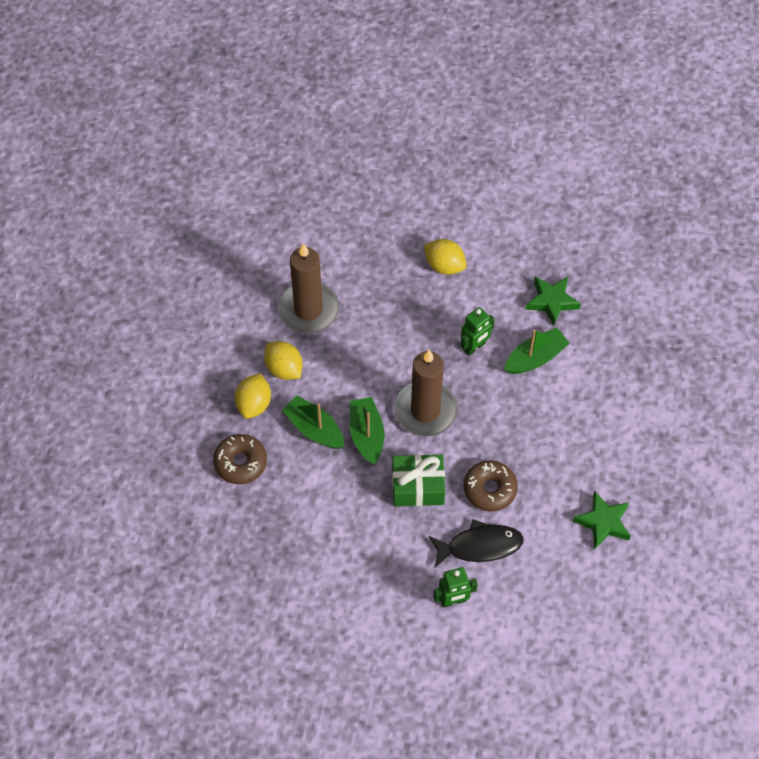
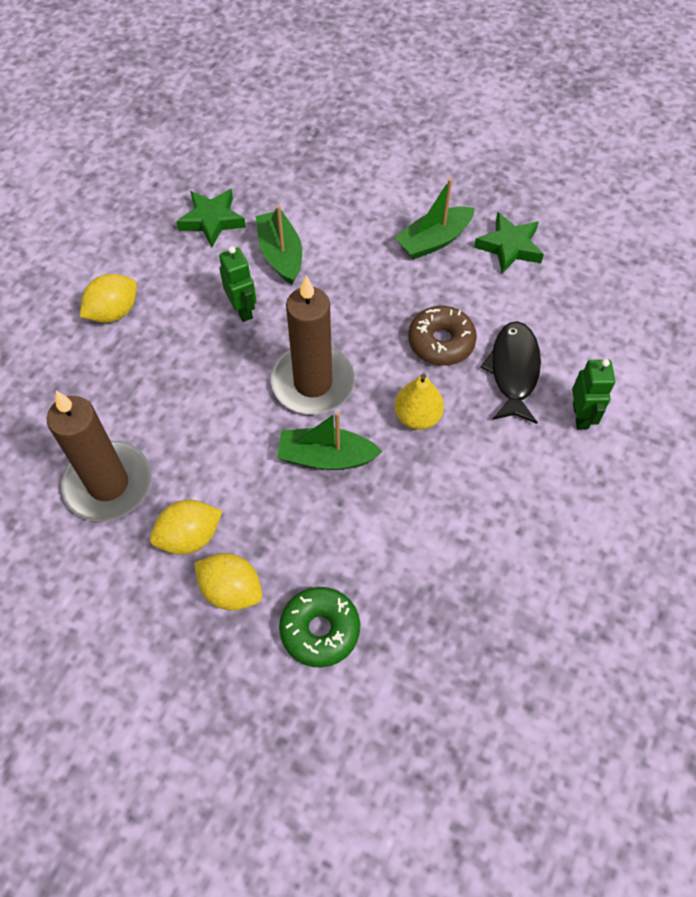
camera: 75 degrees left, 0 degrees up
(240, 462) = (320, 630): brown donut -> green donut
(314, 429) = (297, 519): green boat -> green boat (434, 241)
(418, 486) = (417, 417): green gift -> yellow pear

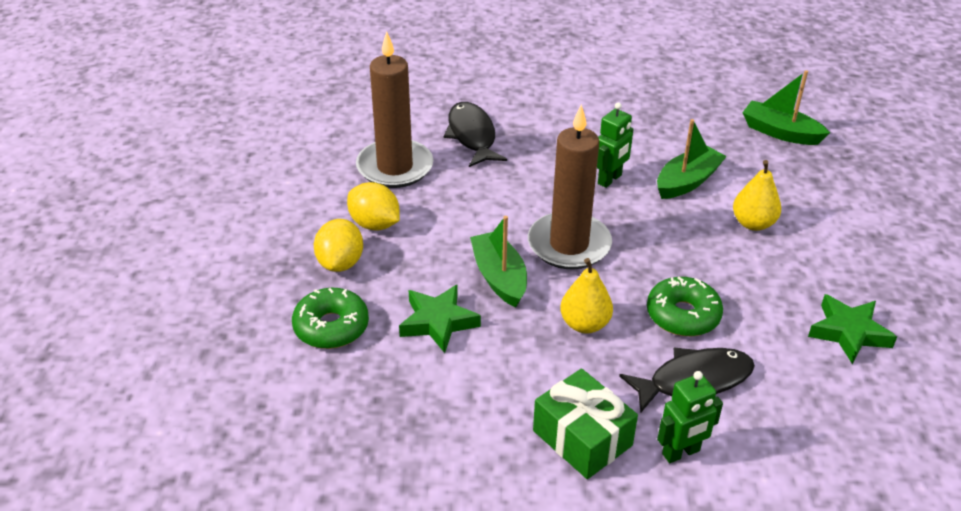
camera: 65 degrees right, 20 degrees down
(102, 392) = (472, 136): none -> black fish
(114, 312) = (549, 115): yellow lemon -> none
(212, 220) = (685, 132): green star -> green star (438, 322)
(360, 238) = (753, 223): none -> yellow pear
(434, 241) = (800, 273): green boat -> green boat (780, 132)
(441, 342) = (683, 315): brown donut -> green donut
(540, 477) = (582, 438): none -> green gift

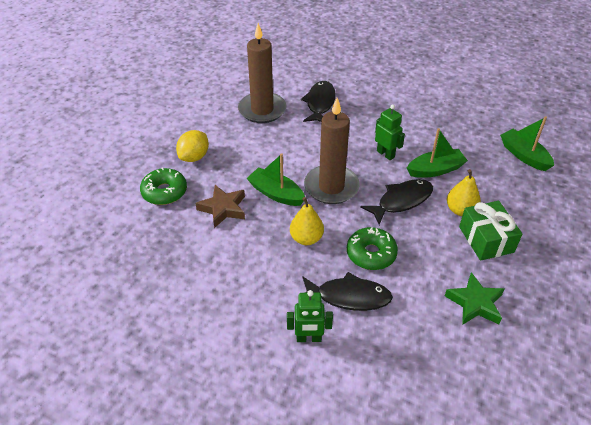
camera: 25 degrees right, 5 degrees up
(374, 224) = (228, 140): yellow lemon -> none
(438, 322) = (223, 208): green star -> brown star
(499, 277) = (276, 193): green boat -> green boat turned 60 degrees counterclockwise
(582, 438) = (256, 306): green gift -> green gift (486, 239)
(610, 179) = (385, 154): green robot -> green robot turned 105 degrees counterclockwise
(673, 235) = (401, 201): none -> black fish

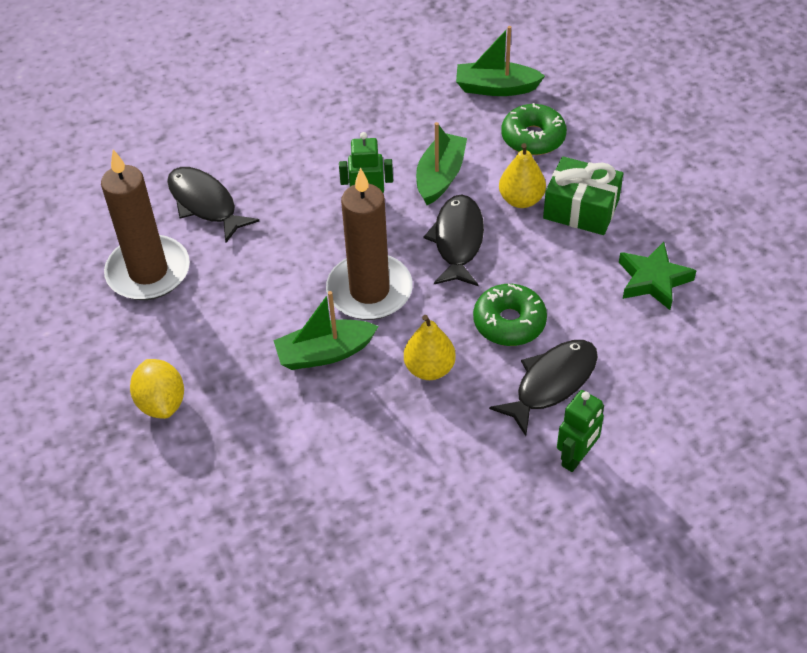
camera: 50 degrees left, 5 degrees up
(164, 192) = (197, 475): green donut -> green donut (533, 138)
(223, 208) = (295, 425): brown star -> none

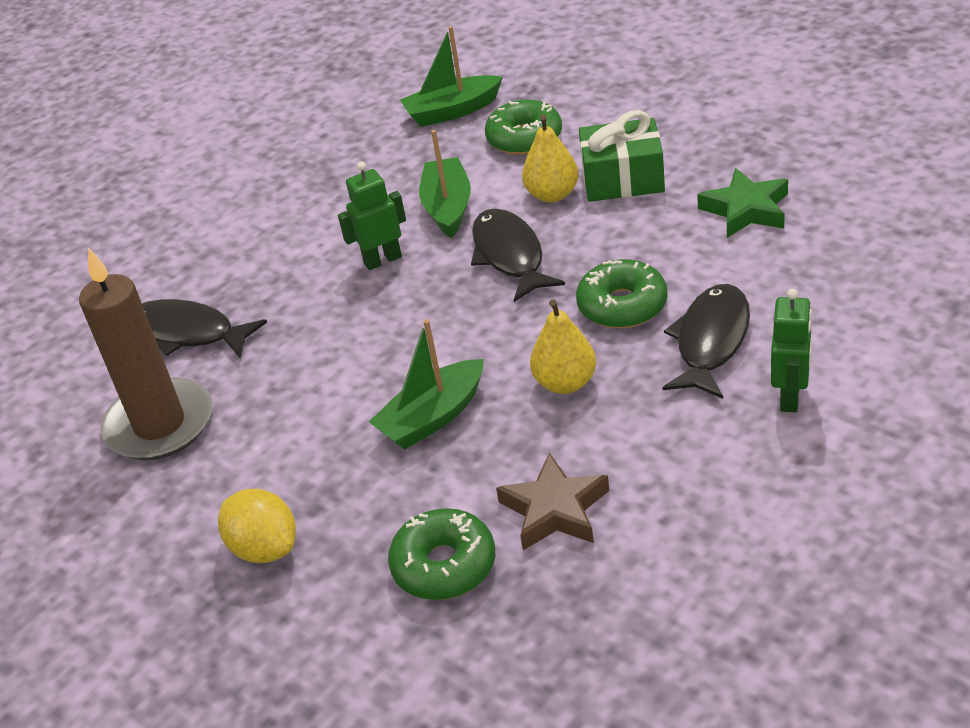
camera: 20 degrees left, 10 degrees down
(264, 473) = (444, 565): none -> green donut
(360, 467) = (555, 510): none -> brown star
(369, 291) = (443, 338): brown candle -> none

